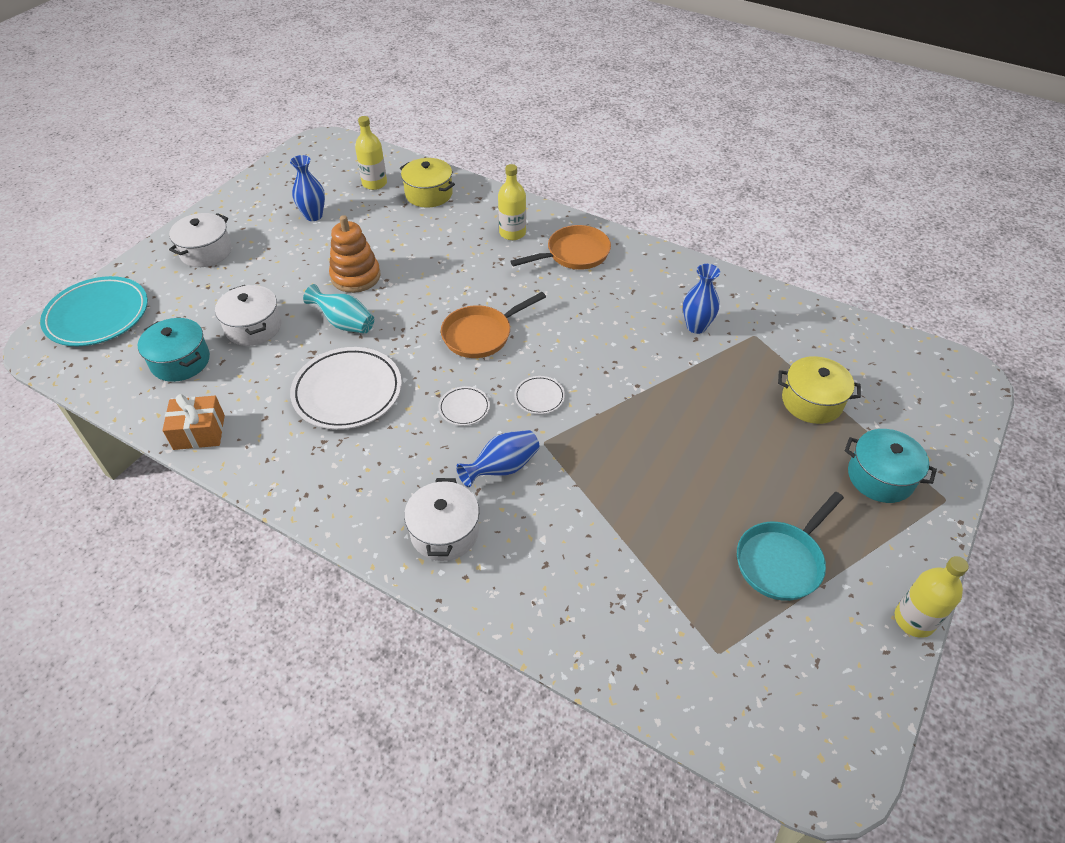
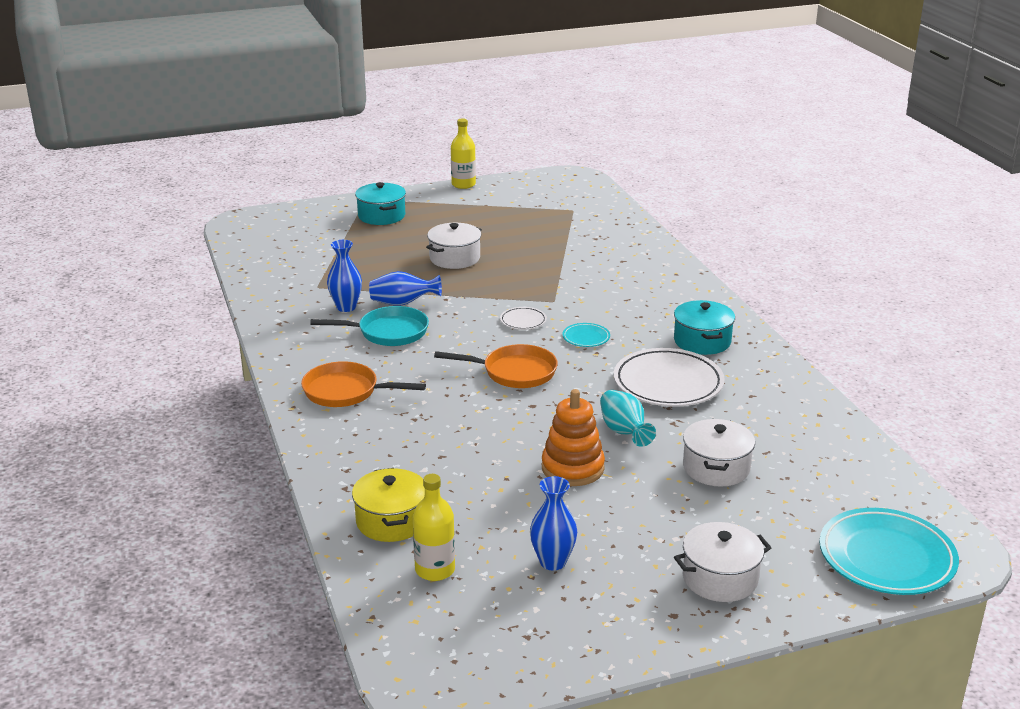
camera: 140 degrees left, 20 degrees down
(180, 361) = (808, 469): turquoise pot -> turquoise pot (702, 341)
(199, 432) = (815, 409): orange gift -> none
(444, 532) = (669, 292): white pot -> white pot (454, 258)
(464, 408) = (586, 337): white plate -> turquoise plate
(502, 468) = (598, 301): blue vase -> blue vase (403, 303)
(512, 233) = (369, 435): yellow bottle -> none
(781, 561) = (491, 216): turquoise pan -> turquoise pan (388, 332)
(812, 401) = (352, 249): yellow pot -> none

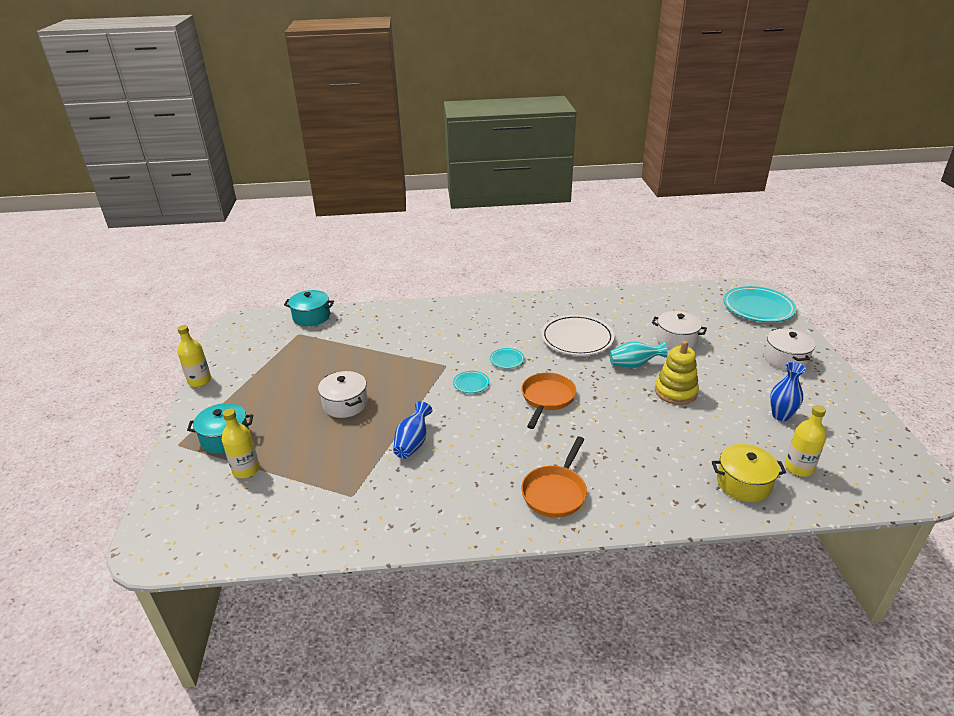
camera: 75 degrees left, 5 degrees up
(340, 234) = (246, 470): none -> yellow bottle
(346, 307) = (403, 479): blue vase -> none
(388, 332) = (462, 457): turquoise pan -> none
(523, 321) = (471, 384): white plate -> turquoise plate
(572, 468) = (675, 392): orange stacking toy -> yellow stacking toy
(702, 341) = (527, 317): turquoise pot -> turquoise pot (311, 317)

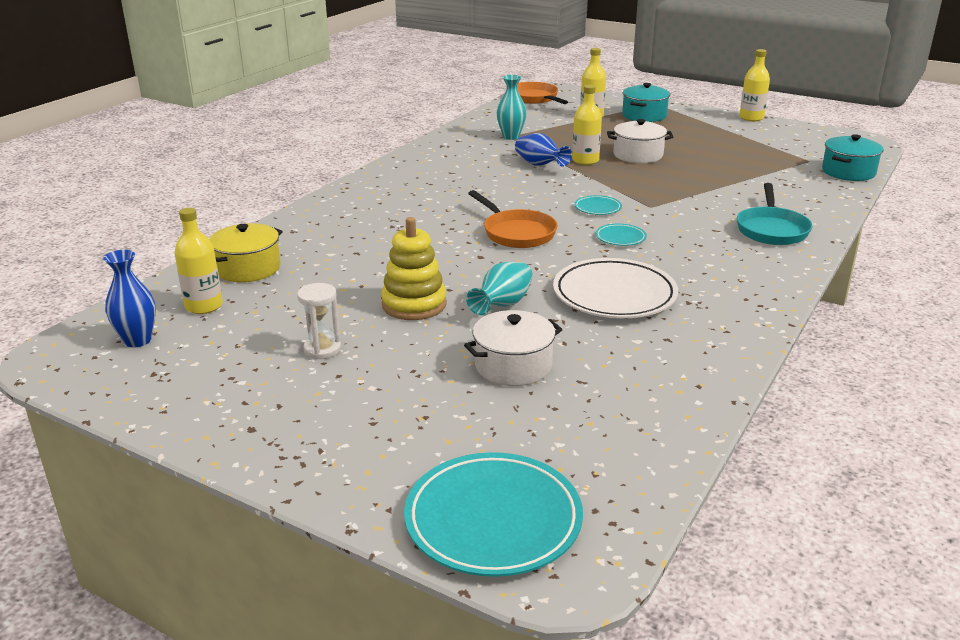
camera: 125 degrees right, 5 degrees down
(351, 494) = (511, 137): none -> turquoise vase
(381, 424) = (585, 161): none -> yellow bottle
(438, 319) = (771, 229): none -> turquoise pan
(555, 492) = (391, 194): orange pan -> orange pan (534, 98)
(753, 396) = (322, 349): none -> white hourglass
(780, 415) = (268, 346): blue vase -> blue vase (137, 340)
(785, 359) = (335, 432): white pot -> none

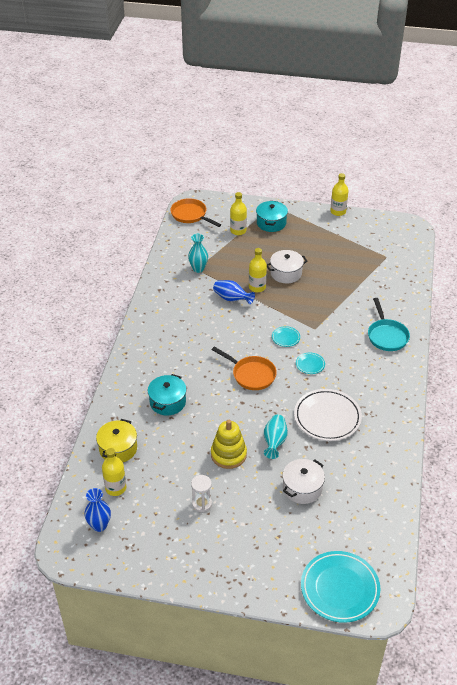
camera: 20 degrees left, 15 degrees up
(848, 172) = (411, 264): turquoise pot -> turquoise pot (167, 402)

